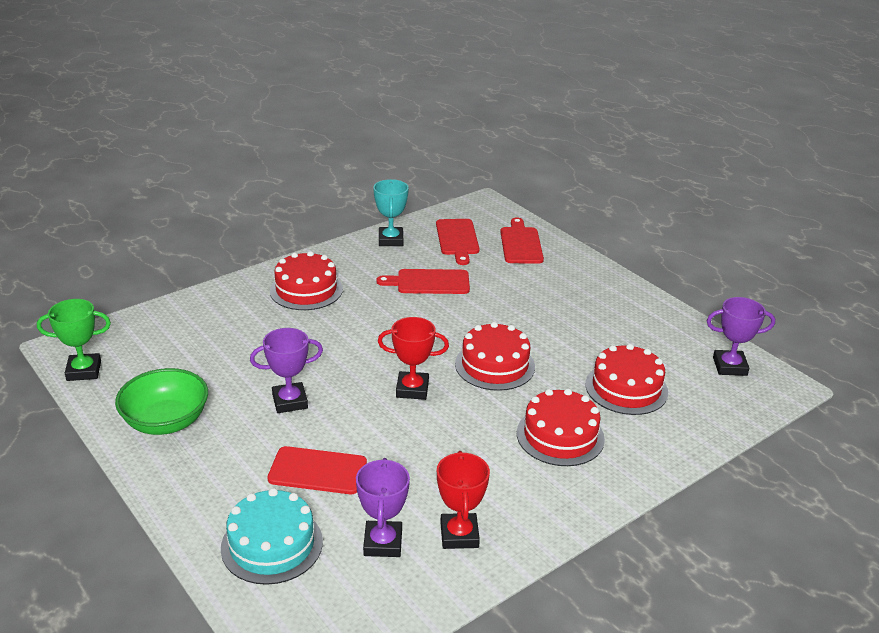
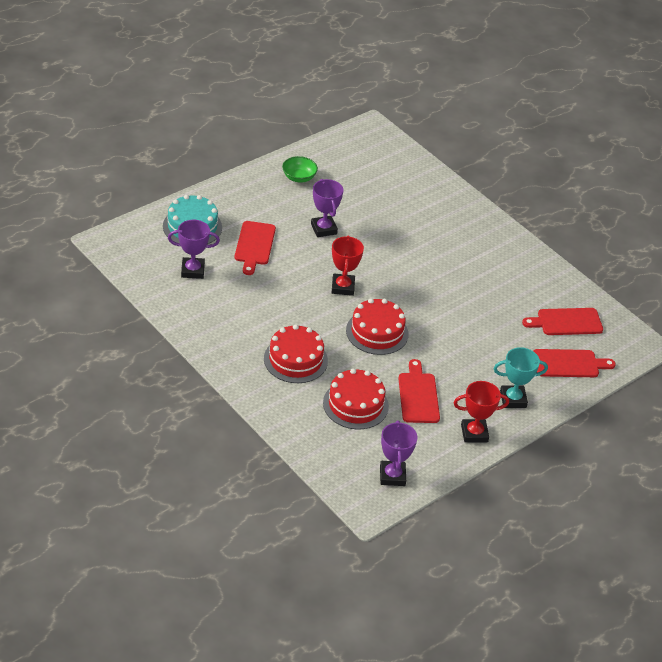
camera: 85 degrees right, 10 degrees up
(84, 371) = (347, 138): green trophy -> none
(166, 422) = (299, 177): green bowl -> green bowl, size x0.62
(306, 290) = (464, 233): red cake -> none
(391, 240) = (554, 280): turquoise trophy -> turquoise trophy (513, 399)
(429, 282) = (489, 301): red cutting board -> red cutting board (418, 395)
(459, 535) = (198, 303): red trophy -> red trophy (474, 433)

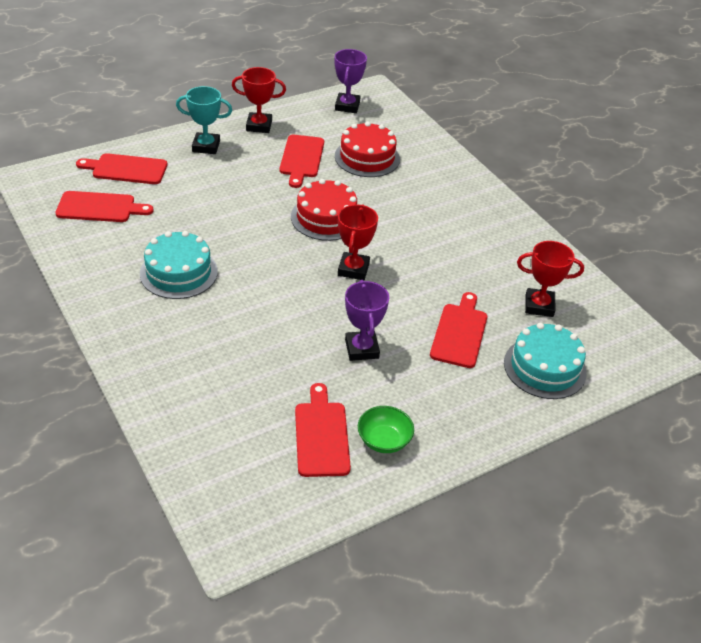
camera: 170 degrees left, 0 degrees up
(192, 270) = (539, 306): purple trophy -> red trophy
(295, 359) = (421, 200): red cake -> none
(338, 178) = (321, 435): none -> red cutting board
(474, 272) = (178, 272): none -> turquoise cake

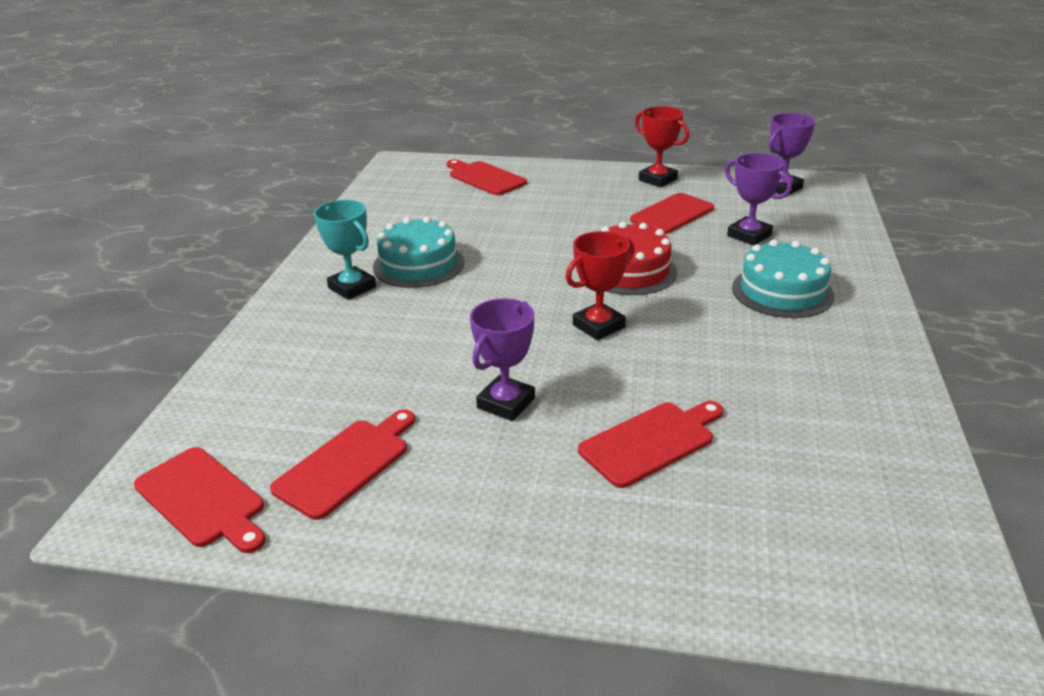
camera: 45 degrees right, 10 degrees down
(99, 207) = (423, 197): red cutting board -> red cutting board (202, 499)
(206, 146) = (581, 181): turquoise trophy -> turquoise trophy (352, 287)
(367, 157) = (749, 235): red cake -> purple trophy
(384, 440) = (403, 508): green bowl -> none
(539, 306) = (811, 463): red trophy -> none
(544, 367) = (729, 541): turquoise cake -> turquoise cake (782, 291)

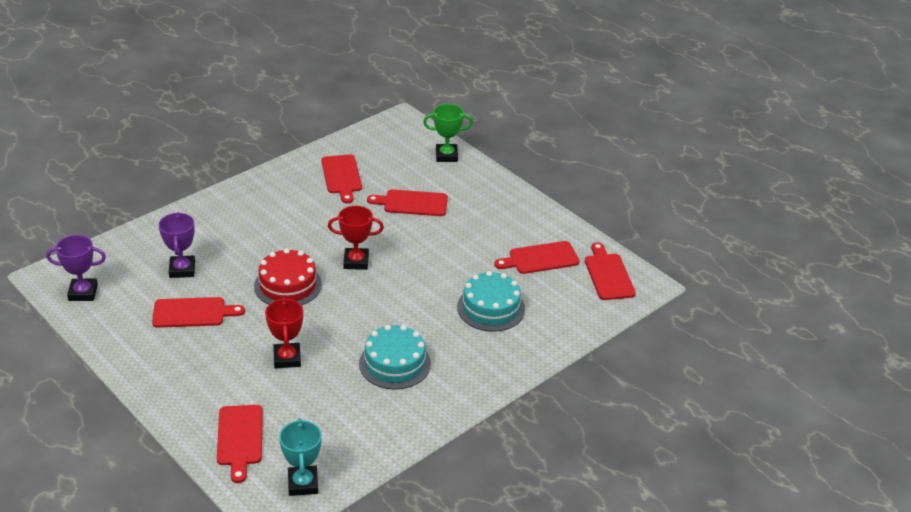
camera: 145 degrees left, 5 degrees up
(352, 287) = (452, 366): turquoise trophy -> turquoise trophy (303, 484)
(506, 403) = (448, 248): purple trophy -> none
(657, 179) = (134, 352): red trophy -> red trophy (287, 358)
(742, 583) = (446, 156): none -> green trophy
(782, 291) = (240, 229): turquoise cake -> turquoise cake (491, 308)
(815, 423) = (341, 176): none -> red cutting board

